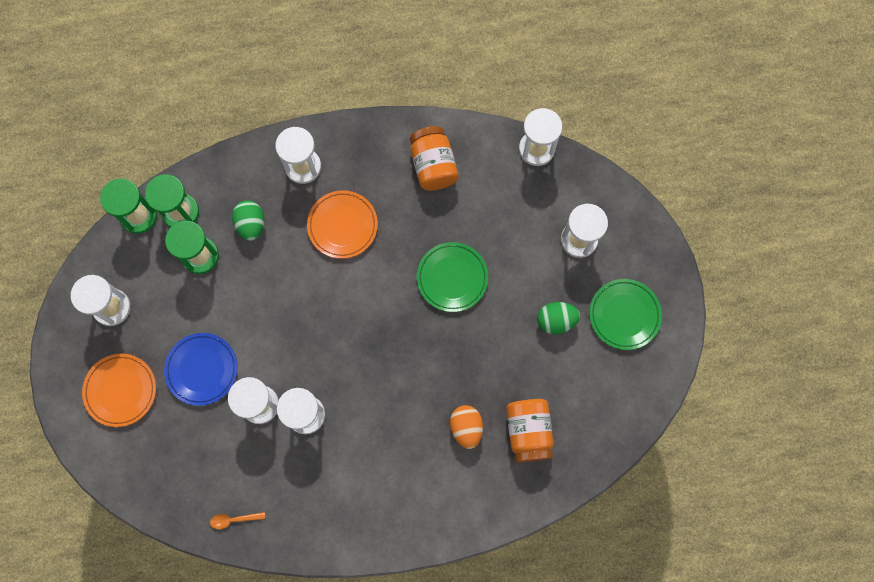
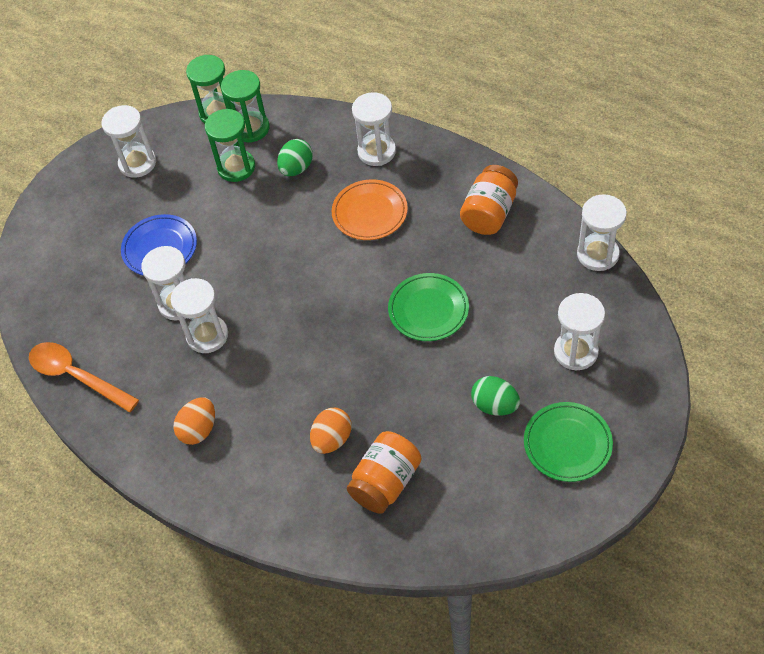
camera: 45 degrees right, 20 degrees down
(121, 390) = (87, 224): orange plate -> none
(233, 519) = (76, 376): orange spoon -> orange spoon, size x2.19
(365, 491) = (199, 429): none -> orange egg

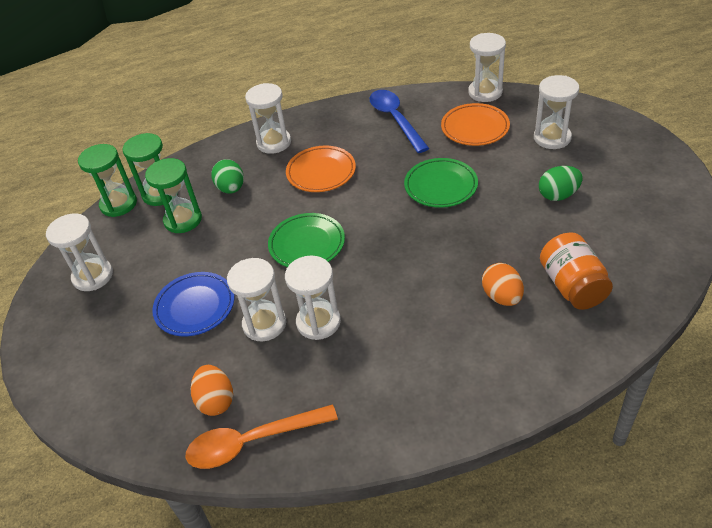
camera: 50 degrees left, 10 degrees down
(199, 429) = (406, 379): orange egg -> orange egg (216, 401)
(489, 213) = (395, 119): orange jar -> blue spoon
(534, 282) = (475, 128): none -> orange plate
(567, 444) = (624, 178): green plate -> green plate (307, 244)

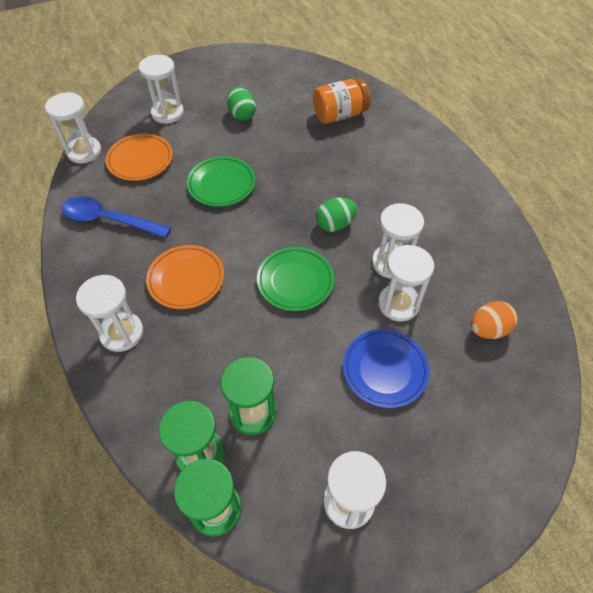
camera: 100 degrees left, 10 degrees up
(231, 188) = (201, 367): green egg -> green egg (335, 224)
(251, 442) = (519, 296): orange spoon -> none
(395, 119) = (108, 220): blue spoon -> blue spoon turned 45 degrees clockwise
(502, 297) = (352, 150): orange egg -> none

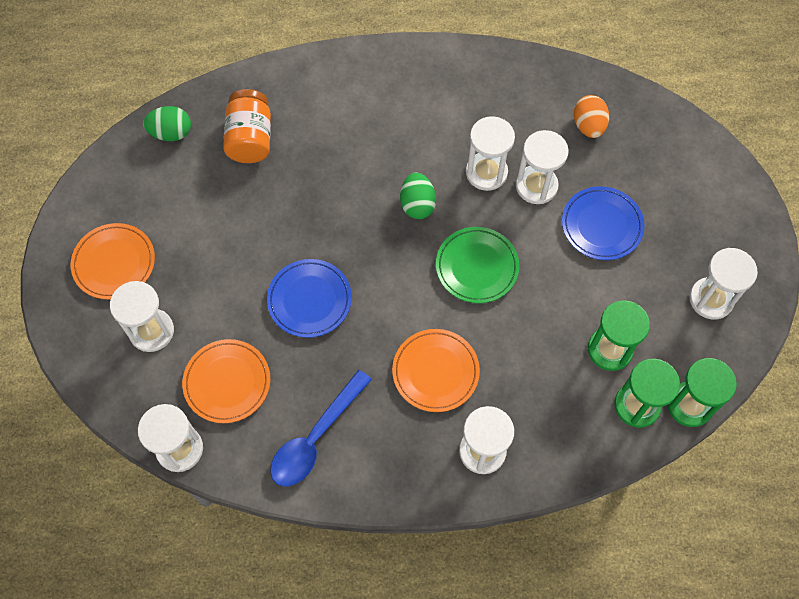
camera: 70 degrees left, 10 degrees up
(211, 82) = (114, 263): none -> orange plate
(221, 184) = (309, 300): green plate -> blue plate
(242, 115) = (198, 244): green egg -> green egg (171, 133)

